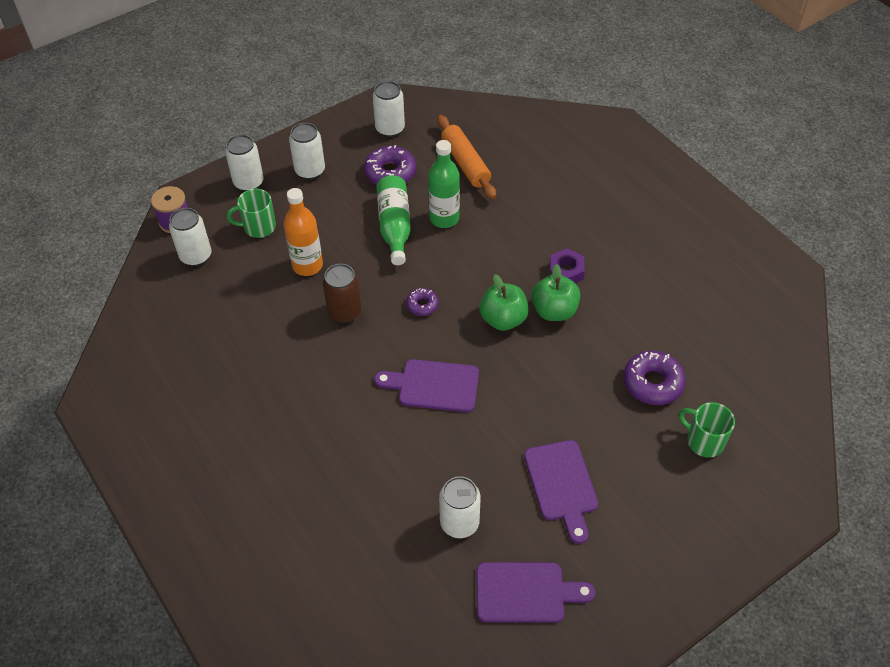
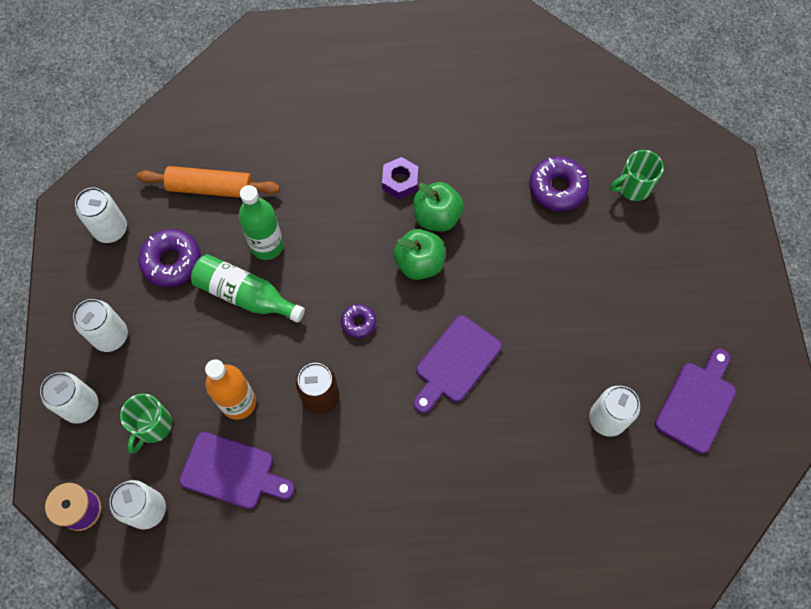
camera: 60 degrees left, 15 degrees up
(562, 485) = (615, 317): purple cutting board -> purple cutting board (232, 472)

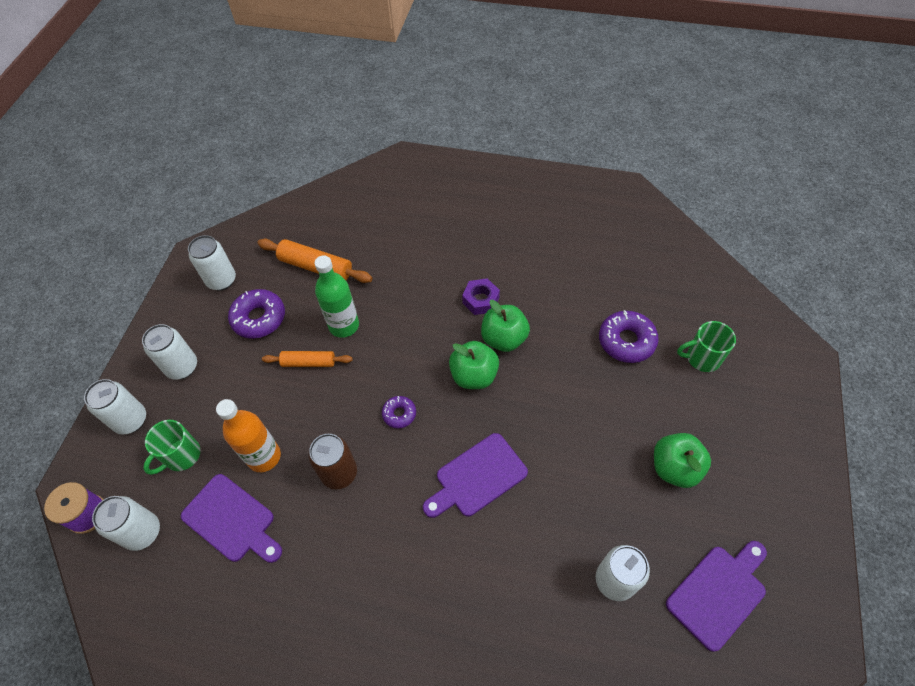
camera: 20 degrees right, 10 degrees down
(245, 295) = (308, 363): green bottle -> orange rolling pin
(633, 302) = (674, 468): none -> green apple

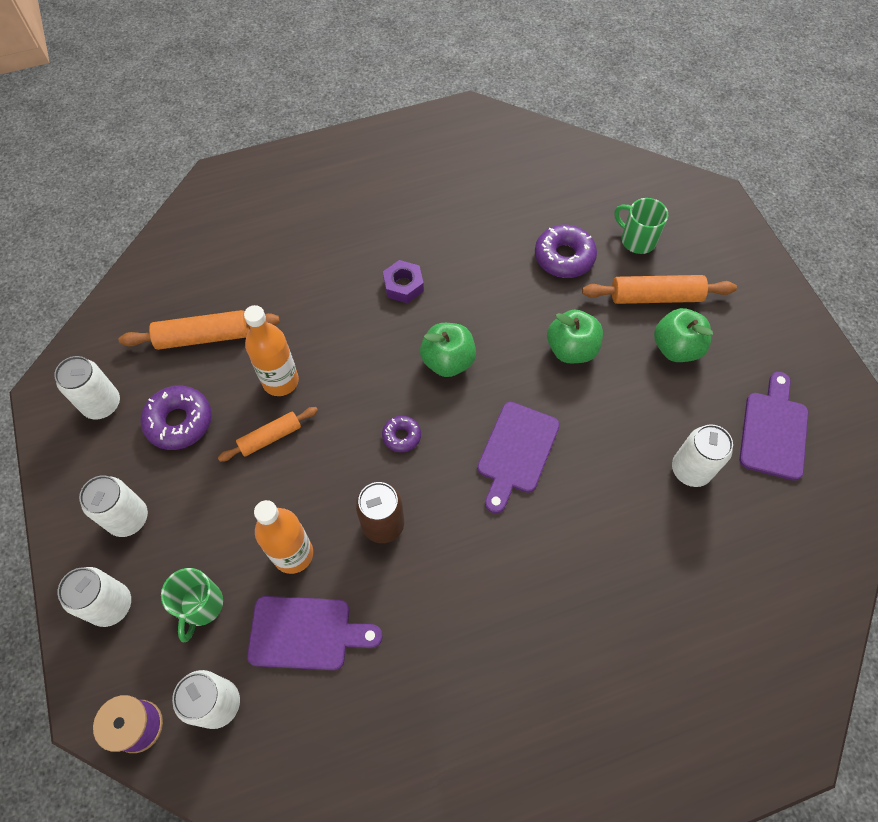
camera: 35 degrees left, 5 degrees up
(344, 325) = (280, 381): green bottle -> orange bottle
(504, 339) = (452, 311): green apple -> green apple (571, 349)
(686, 414) = (655, 297): none -> orange rolling pin
(702, 358) = (637, 240): green mug -> green mug turned 75 degrees clockwise

